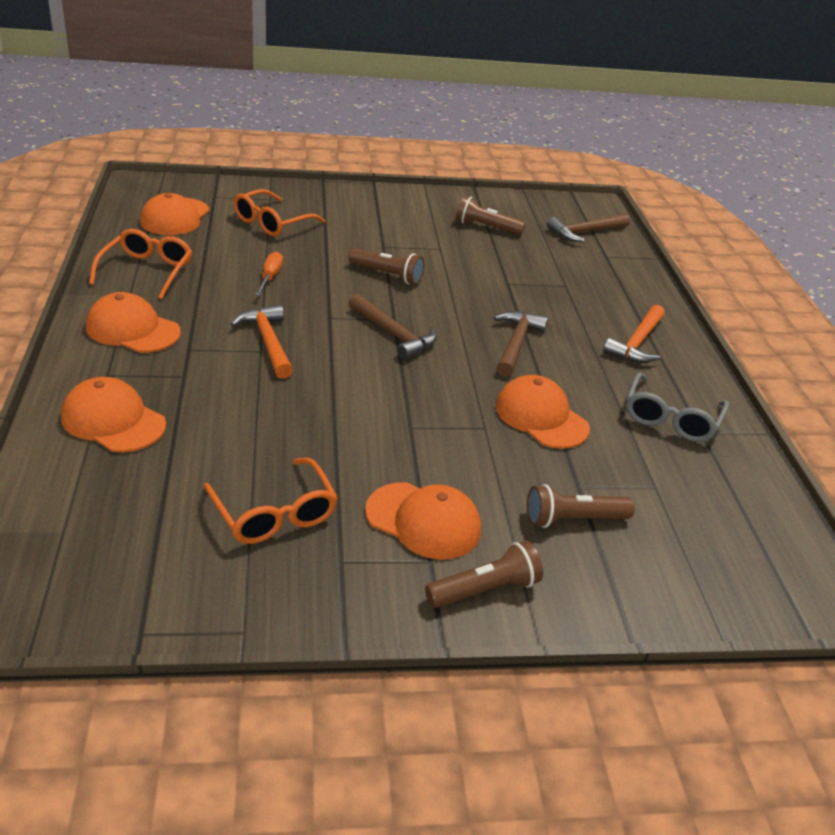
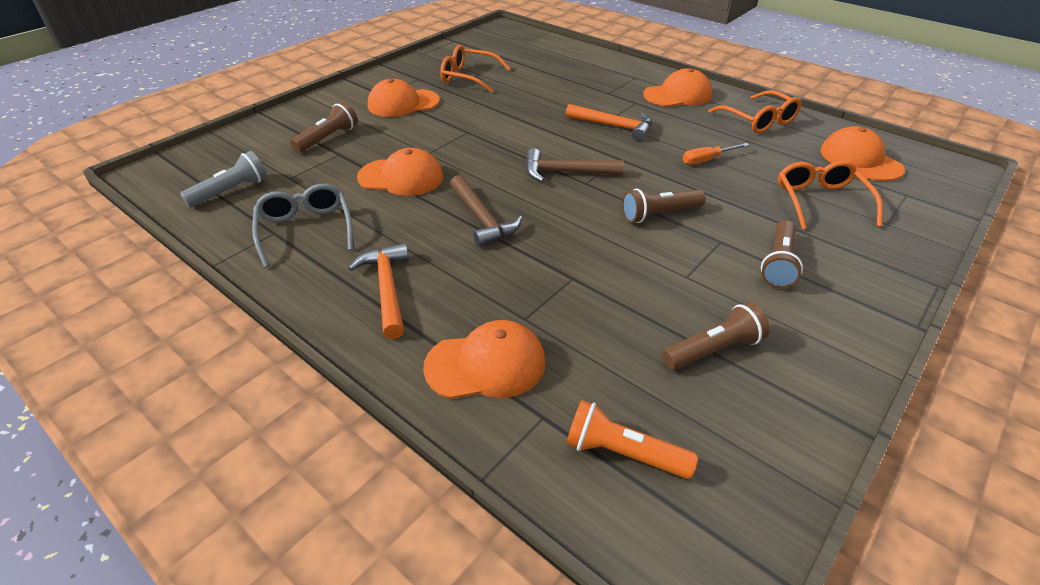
camera: 140 degrees right, 5 degrees up
(113, 420) = (590, 68): orange cap -> orange cap (486, 365)
(270, 277) = (707, 160): orange screwdriver -> orange screwdriver turned 105 degrees clockwise
(485, 590) = (346, 98): brown flashlight -> brown flashlight (778, 264)
(584, 232) = (623, 453): brown hammer -> orange flashlight
(727, 506) = (231, 191): none -> grey flashlight

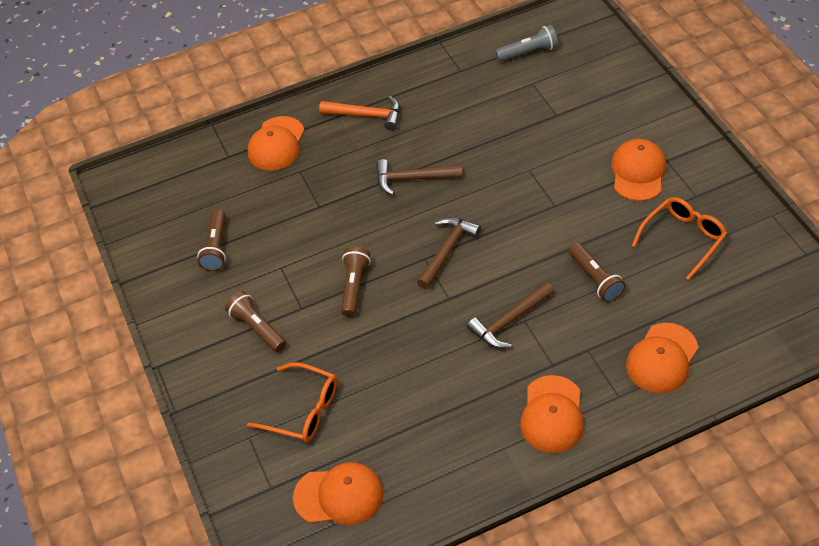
camera: 120 degrees right, 10 degrees up
(231, 191) = (528, 52): grey flashlight -> grey flashlight turned 90 degrees counterclockwise
(305, 230) = (454, 86): grey glasses -> none
(328, 138) = (588, 111): brown flashlight -> brown flashlight (595, 279)
(401, 177) = (497, 145): orange cap -> orange cap (662, 358)
(614, 126) = (509, 321): orange hammer -> brown hammer
(623, 453) = (187, 178): orange flashlight -> none
(707, 160) = (410, 364): orange screwdriver -> none
(758, 120) = (457, 458): orange glasses -> none

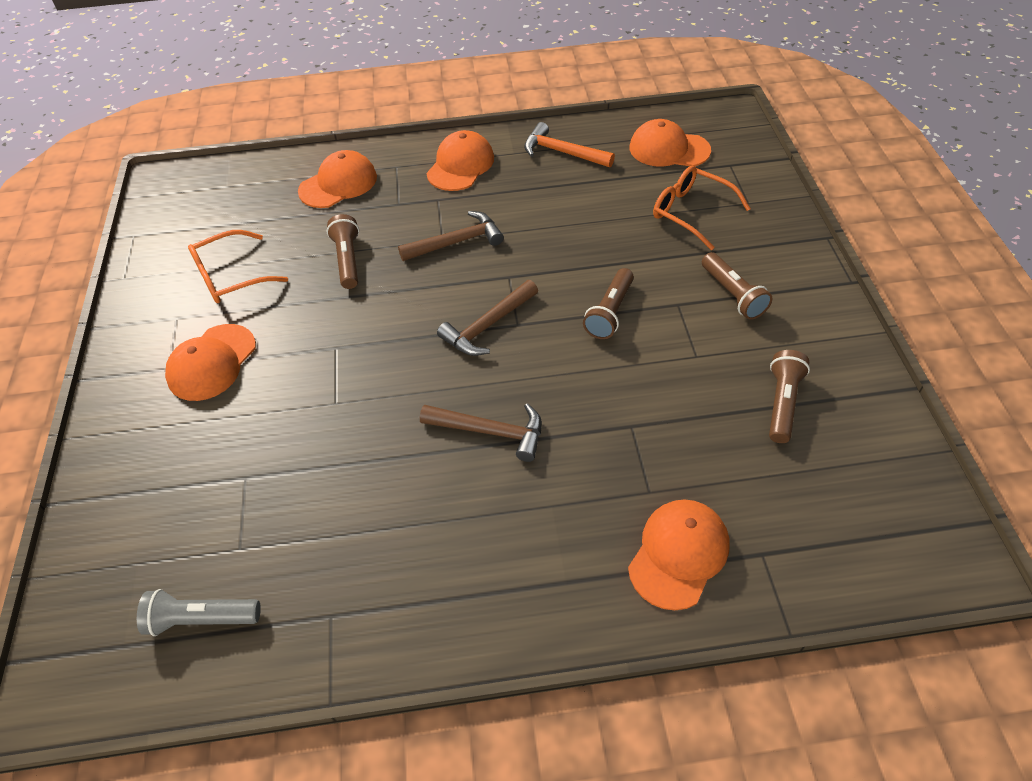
camera: 165 degrees left, 0 degrees up
(367, 115) = (518, 567): orange hammer -> orange hammer (562, 152)

